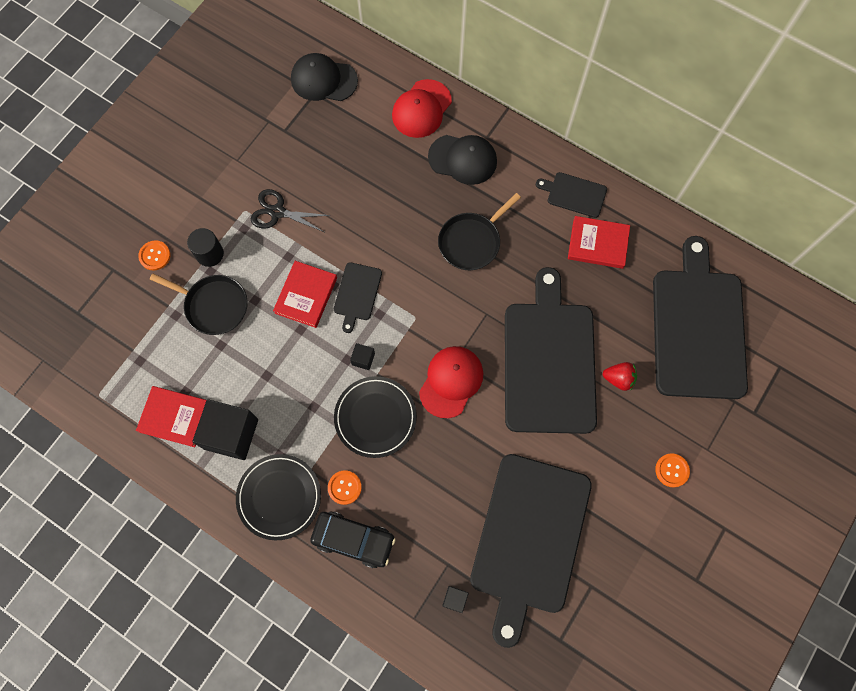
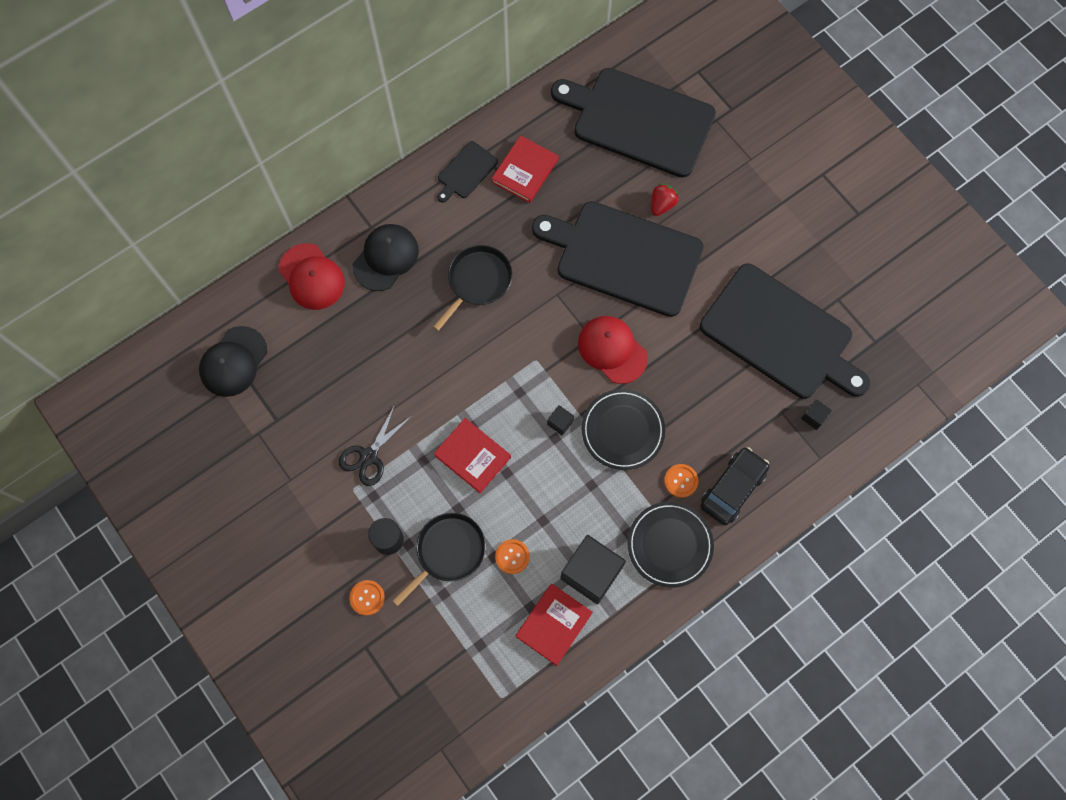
camera: 70 degrees left, 0 degrees up
(357, 294) = (490, 406): black cutting board -> none
(471, 242) = (478, 281): black pan -> black pan turned 120 degrees counterclockwise
(672, 470) = (759, 195): orange button -> orange button (512, 556)

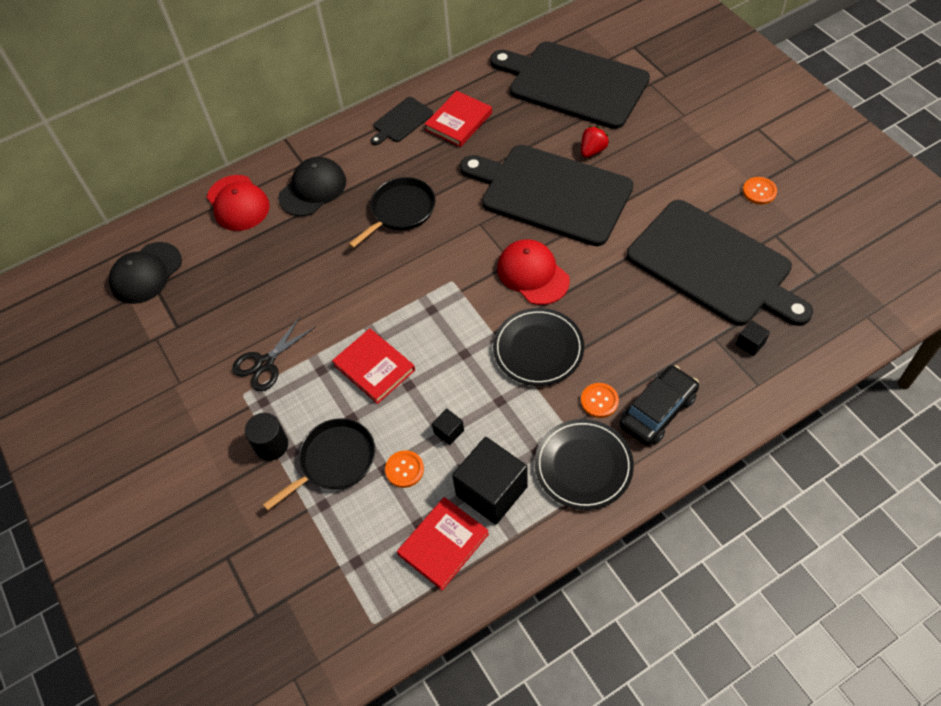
camera: 10 degrees right, 15 degrees down
(367, 598) = (238, 504): orange button -> orange button (759, 191)
(560, 422) = (471, 339): black cube -> black cube (449, 431)

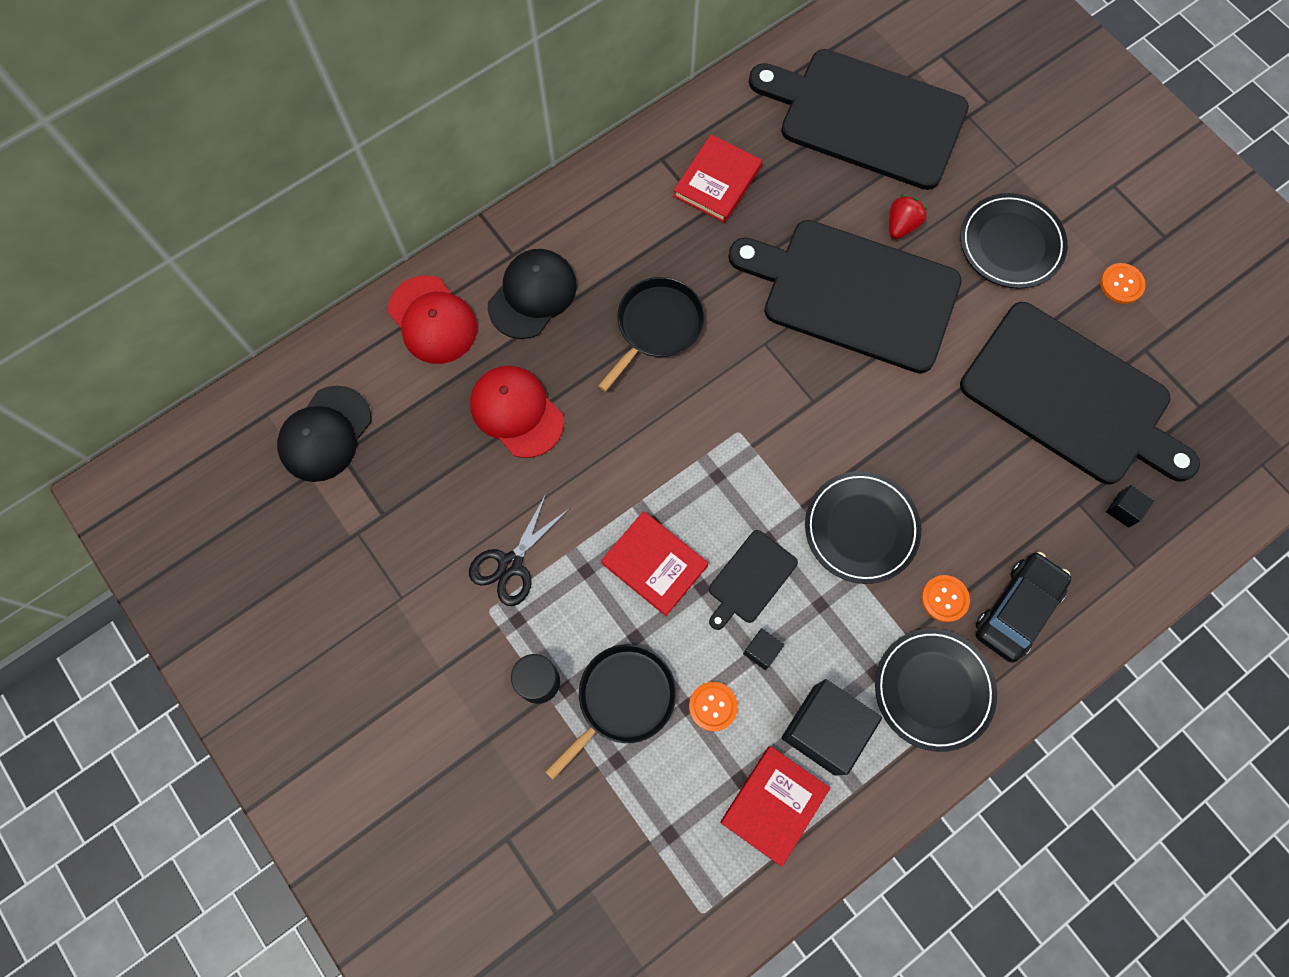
camera: 10 degrees left, 15 degrees up
(401, 121) = (638, 182): black cutting board -> black cutting board (750, 579)
(533, 274) = (842, 418): red cap -> red cap (516, 412)
(675, 164) = (1011, 244): none -> black plate

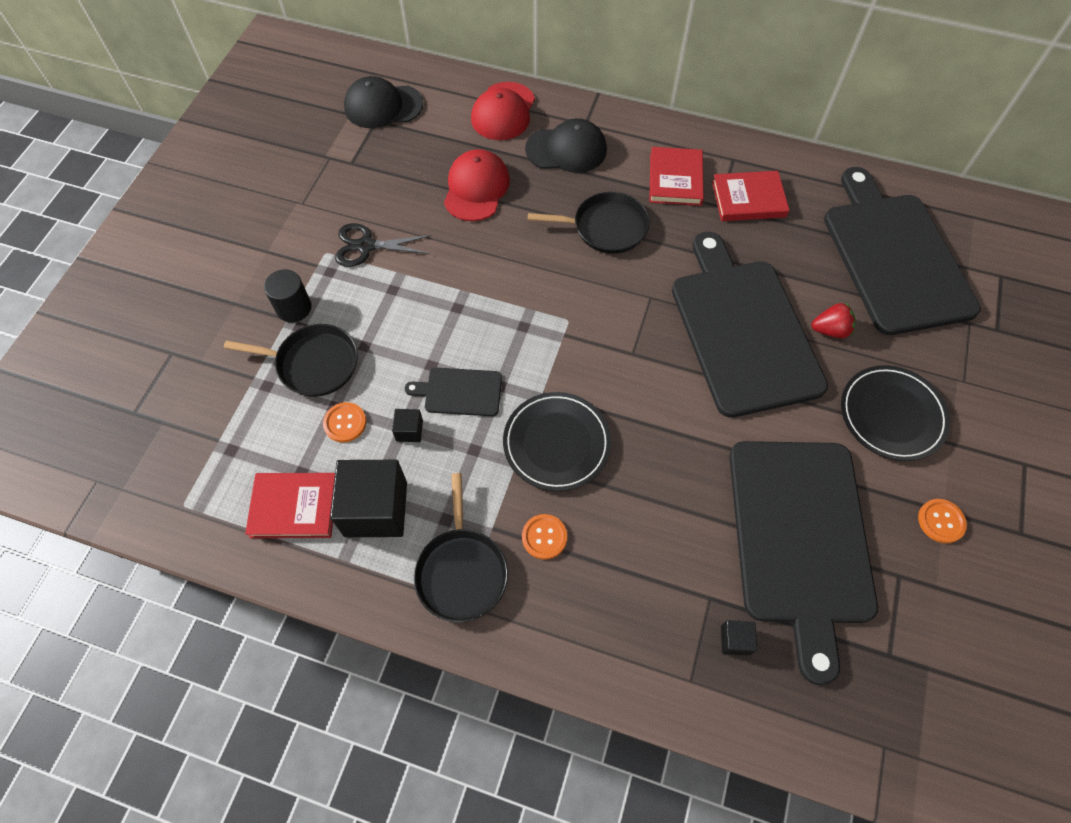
camera: 55 degrees right, 10 degrees down
(654, 564) = (427, 326): red book -> red book (675, 179)
(933, 689) = (461, 571): black plate -> black pan
(1017, 609) = (577, 600): black car -> none

